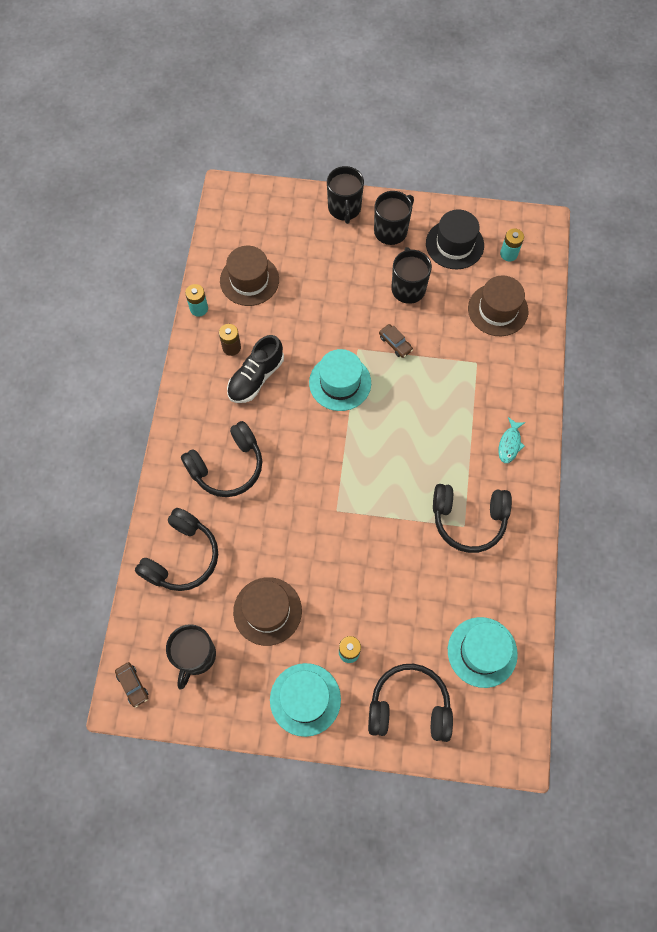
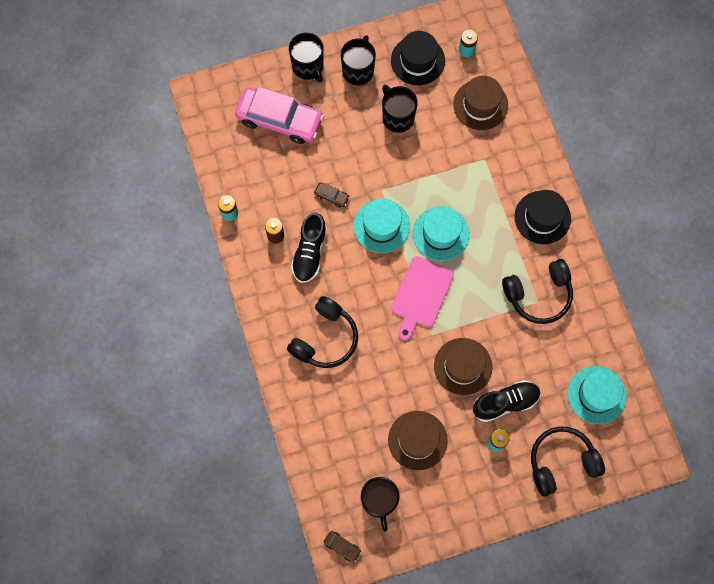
camera: 25 degrees left, 5 degrees up
(182, 557) = (327, 429): black headphones -> none
(249, 280) = (259, 168): brown hat -> brown hat (463, 366)
(292, 244) = (279, 119): none -> pink car
(305, 699) = (480, 494): turquoise hat -> turquoise hat (440, 233)
(346, 466) = (421, 295): none -> pink cutting board
(379, 615) = (505, 402): none -> black shoe
(395, 343) = (410, 171): brown car -> brown car (331, 196)
(510, 444) = (542, 217): turquoise fish -> black hat

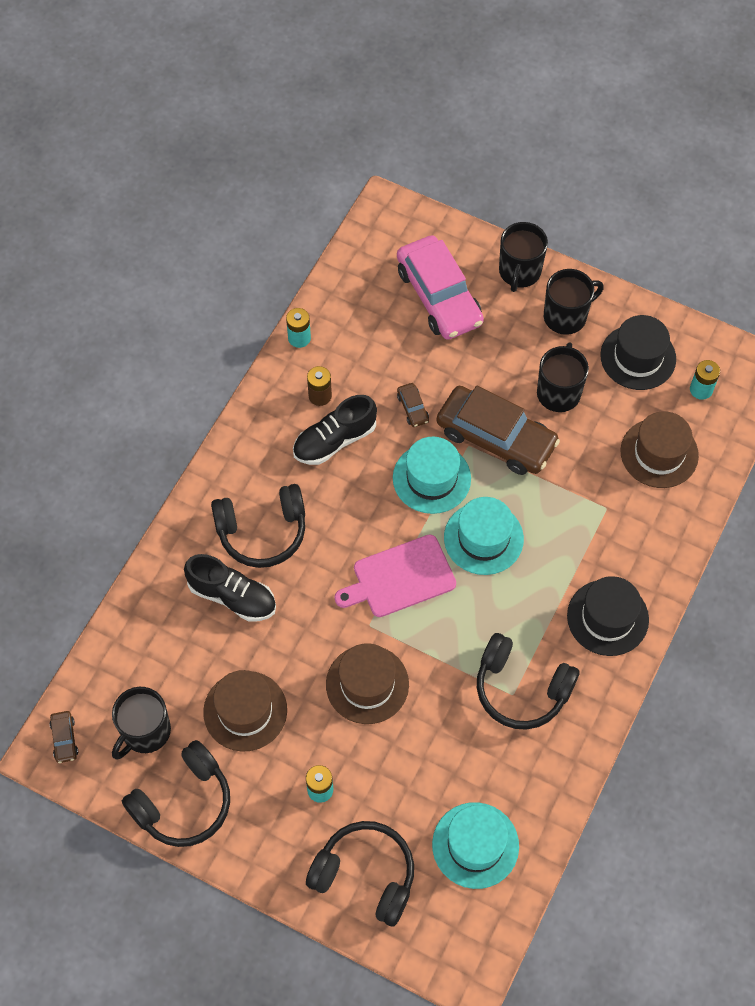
camera: 45 degrees right, 10 degrees down
(391, 172) = (496, 437): none -> brown car
(437, 517) = (183, 803): none -> black headphones
(505, 402) = (372, 760): black shoe -> black shoe (232, 596)

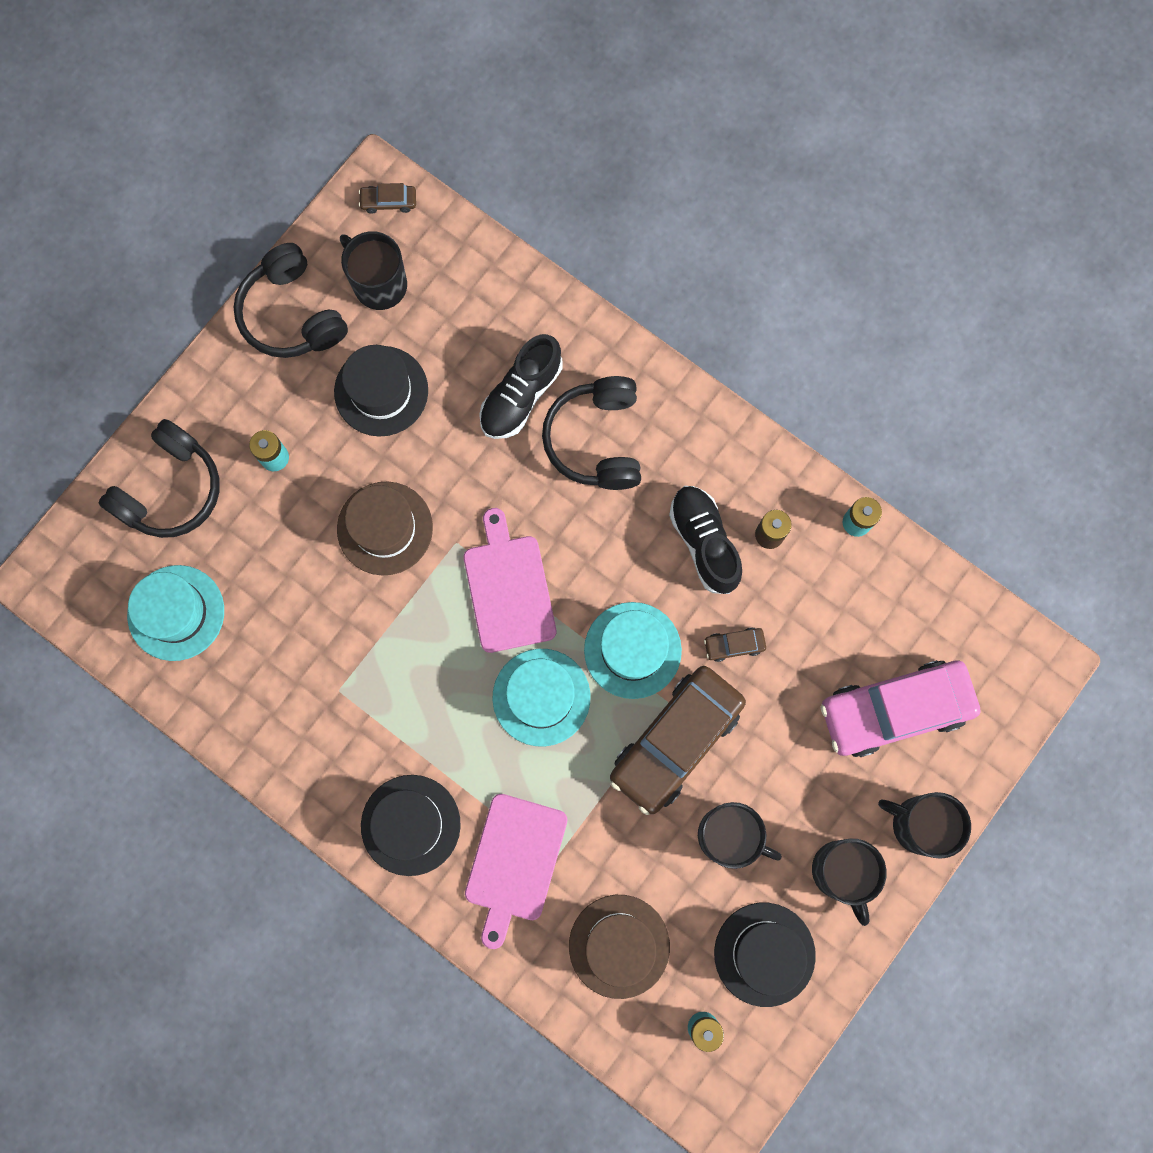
camera: 100 degrees right, 15 degrees up
(245, 711) = (381, 391): brown hat -> black hat
(521, 689) = (343, 702): black headphones -> none
(617, 536) = (515, 862): none -> pink cutting board

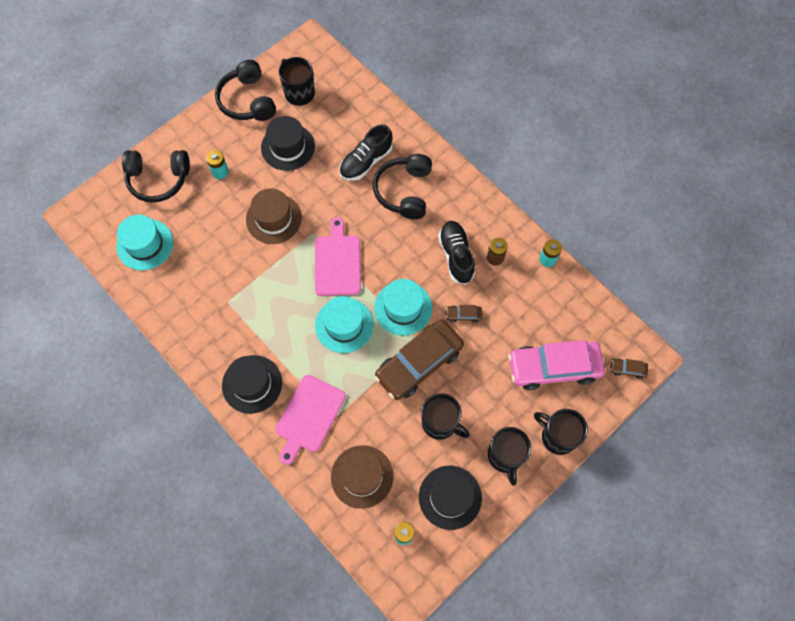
camera: 10 degrees right, 10 degrees down
(171, 489) = (158, 179): black headphones -> black headphones turned 45 degrees clockwise
(388, 201) = (313, 52): brown car -> brown car (627, 369)

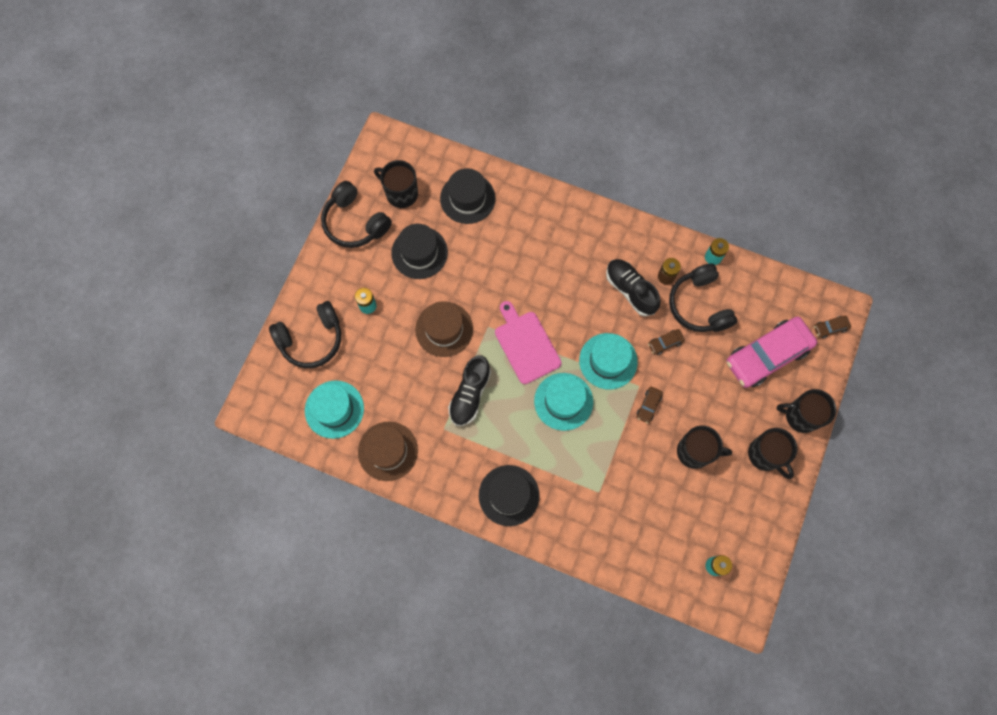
camera: 25 degrees left, 5 degrees up
(309, 416) = (576, 500): pink cutting board -> none
(362, 476) = (651, 532): brown hat -> brown hat (388, 451)
(366, 161) = (501, 235): black shoe -> black shoe (470, 394)
(404, 191) = (552, 249): black headphones -> black headphones (699, 305)
(419, 363) = (648, 406): brown car -> brown car, size x0.40
(450, 497) = (737, 514): black hat -> black hat (467, 198)

